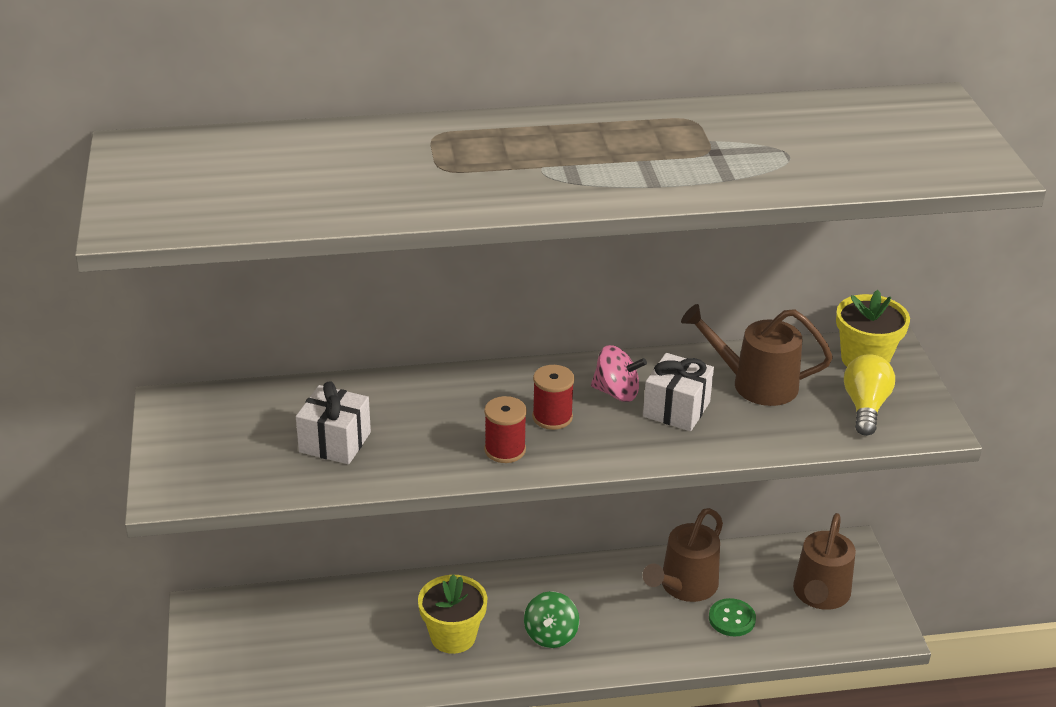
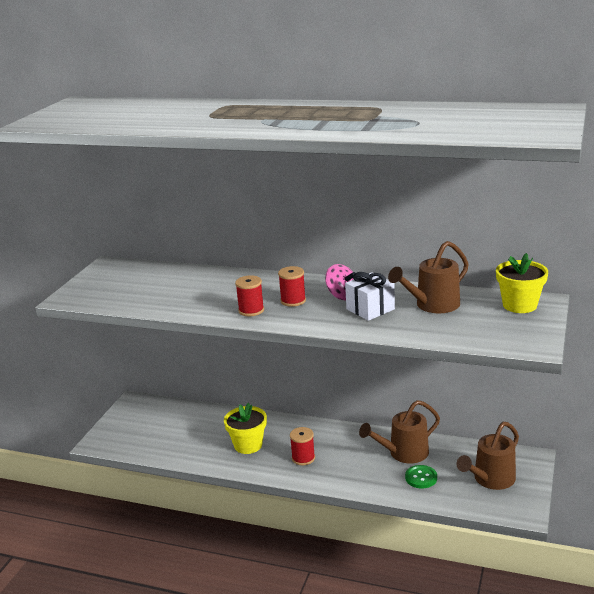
camera: 30 degrees right, 10 degrees down
(335, 442) = (167, 292): white gift -> none
(551, 635) = (303, 458): green spinning top -> red spool
(755, 384) = (432, 305): brown watering can -> brown watering can turned 75 degrees counterclockwise
(865, 407) = (496, 328): yellow light bulb -> none

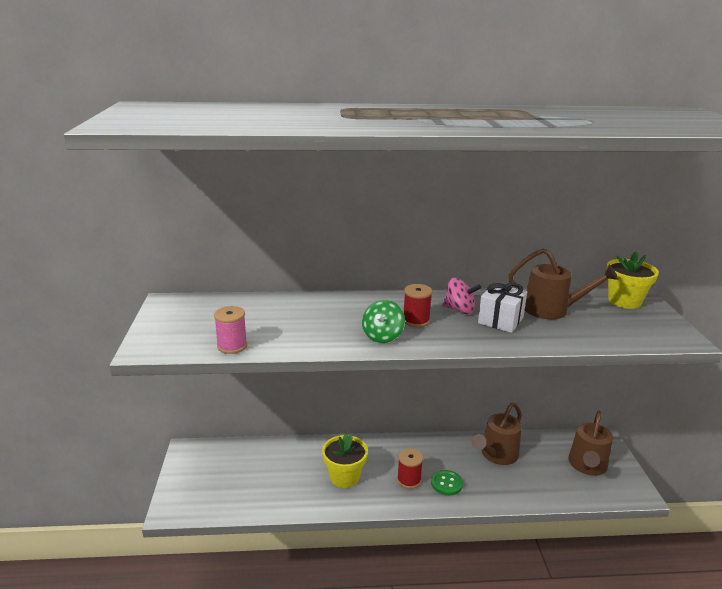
camera: 25 degrees left, 0 degrees up
(128, 304) = (232, 346): none -> pink spool
(251, 310) = (382, 336): red spool -> green spinning top
(421, 478) = (529, 477): green button -> green button (446, 483)
(432, 305) = (552, 310): brown watering can -> brown watering can turned 105 degrees counterclockwise

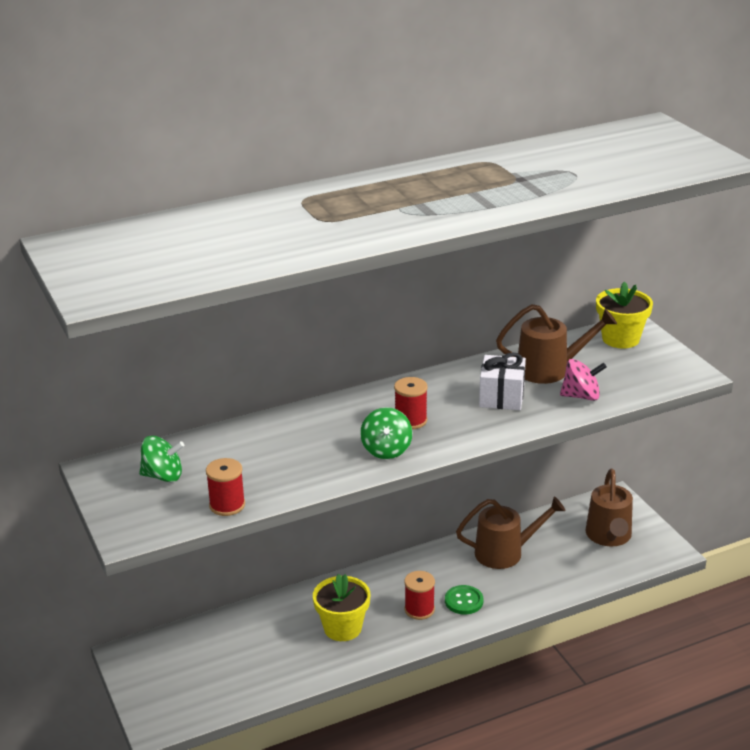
camera: 20 degrees left, 5 degrees up
(206, 316) = (163, 476): none -> green spinning top
(232, 346) = (227, 505): pink spool -> red spool
(459, 310) = (450, 394): pink spinning top -> pink spinning top (581, 396)
(496, 455) = (506, 552): brown watering can -> brown watering can turned 120 degrees counterclockwise

